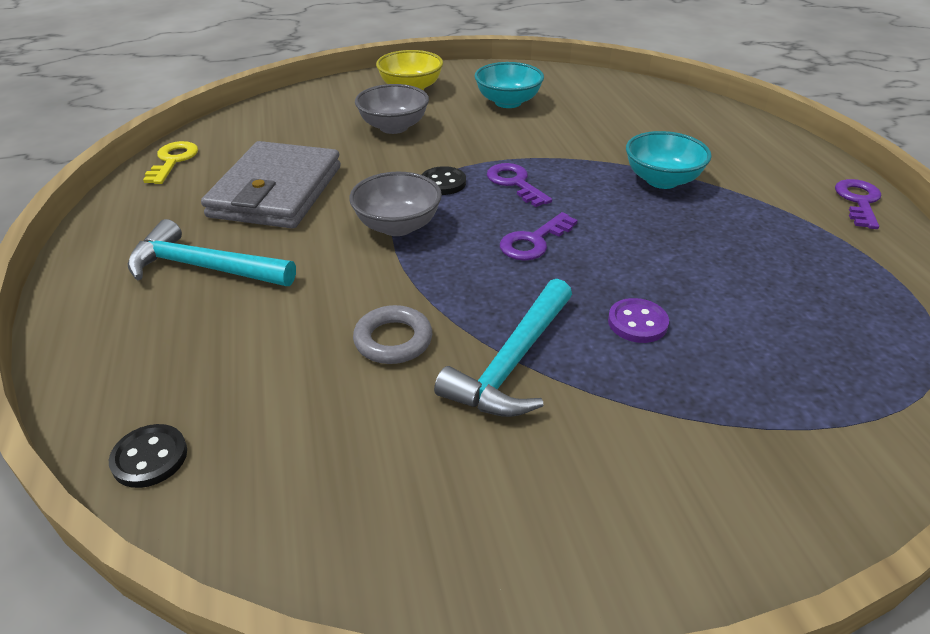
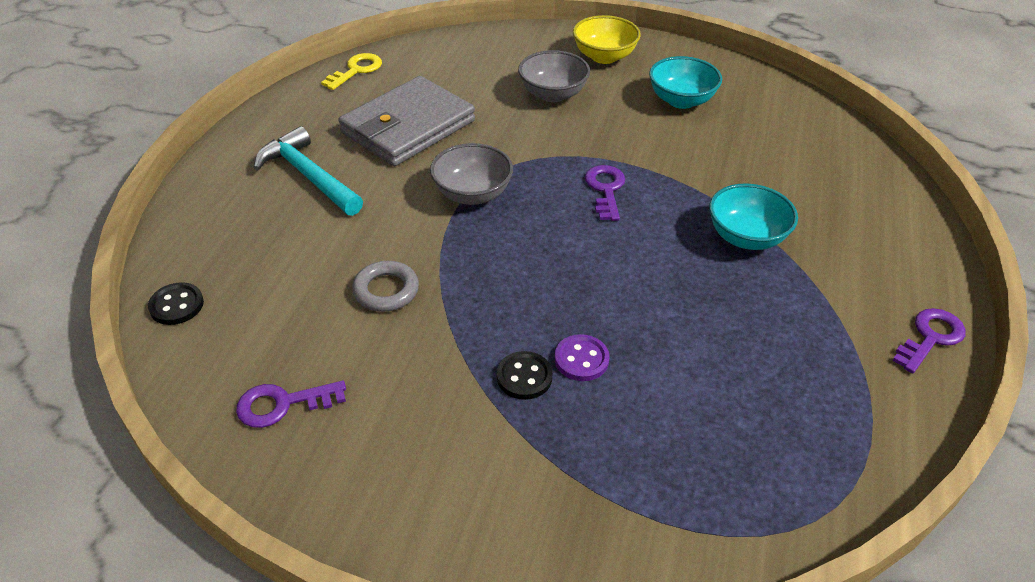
camera: 30 degrees right, 5 degrees up
(443, 183) = (544, 166): black button -> black button (524, 377)
(512, 363) = (453, 347): turquoise hammer -> none
(534, 241) = (568, 252): purple key -> purple key (283, 404)

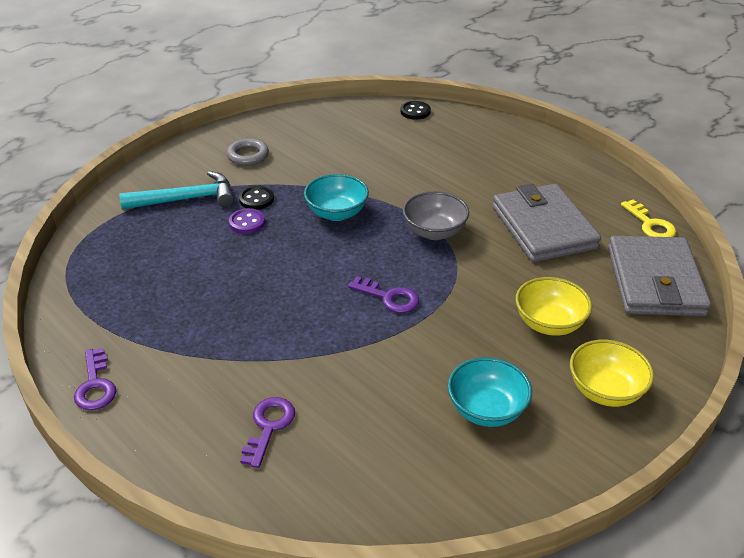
camera: 120 degrees right, 5 degrees down
(283, 404) = (316, 127): purple key -> purple key (269, 427)
(308, 176) = (507, 172): turquoise hammer -> turquoise hammer (186, 199)
(386, 290) = (367, 174): grey ring -> grey ring (248, 155)
(446, 56) = (654, 281): none -> grey wallet
(553, 94) = (549, 323): grey bowl -> yellow bowl
(746, 237) = (273, 346): turquoise bowl -> turquoise bowl (337, 213)

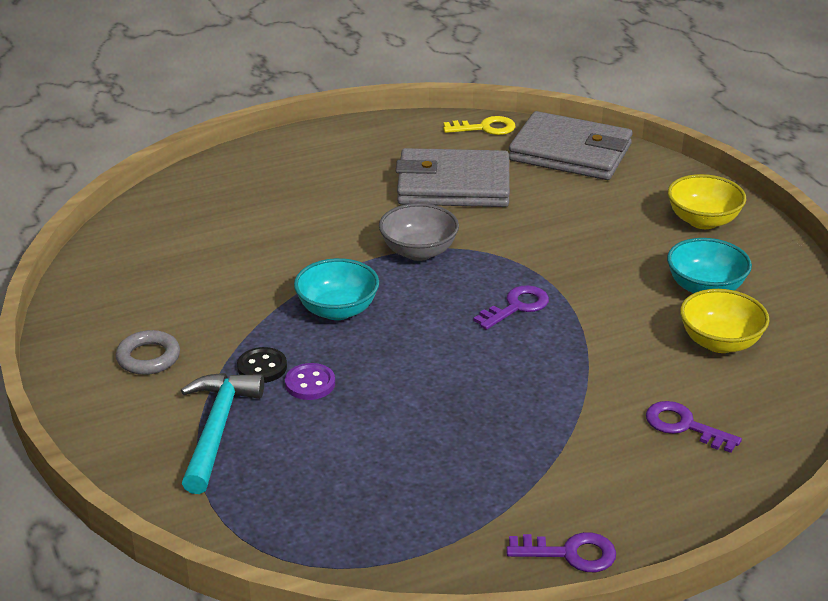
camera: 70 degrees left, 5 degrees down
(415, 111) = (155, 205): black button -> none
(549, 323) = (603, 223): yellow bowl -> yellow bowl (720, 342)

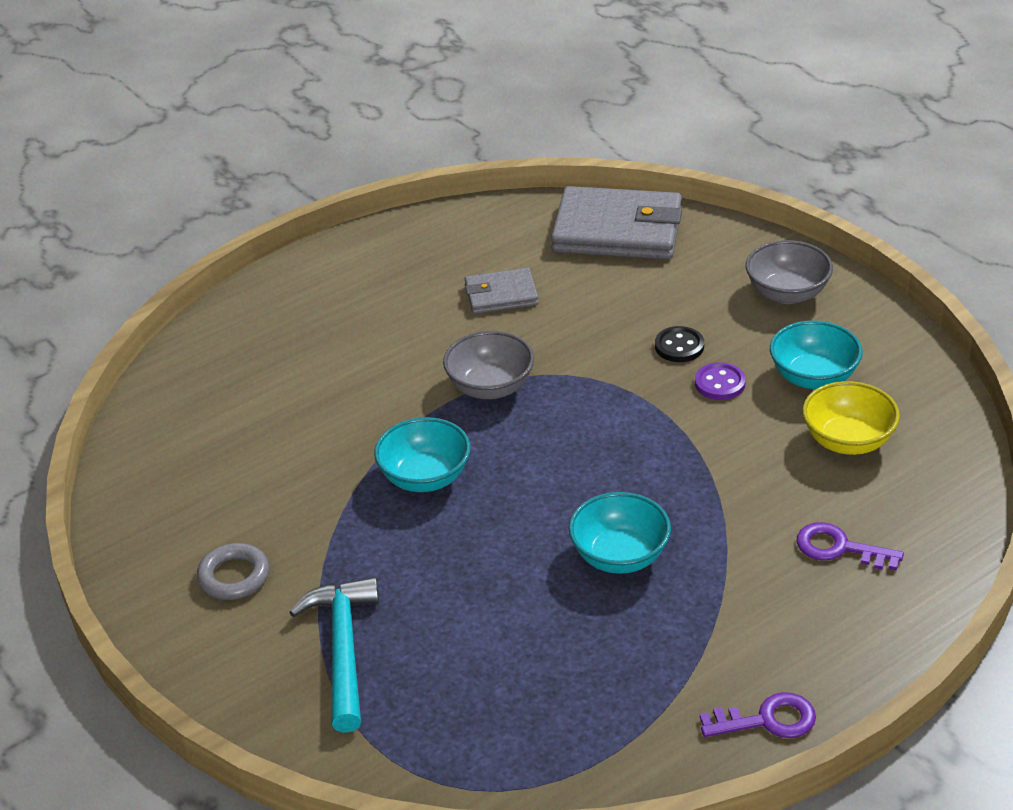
camera: 10 degrees left, 5 degrees up
(262, 367) = (366, 564): black button -> black button (679, 346)
(310, 383) = (426, 574): purple button -> purple button (720, 383)
(453, 185) = (501, 295): grey wallet -> grey wallet, size x0.53
(483, 398) = (620, 556): none -> turquoise bowl
(485, 128) = (513, 214): yellow key -> none
(516, 307) = (620, 437): purple key -> none
(703, 221) = (787, 293): yellow bowl -> grey bowl

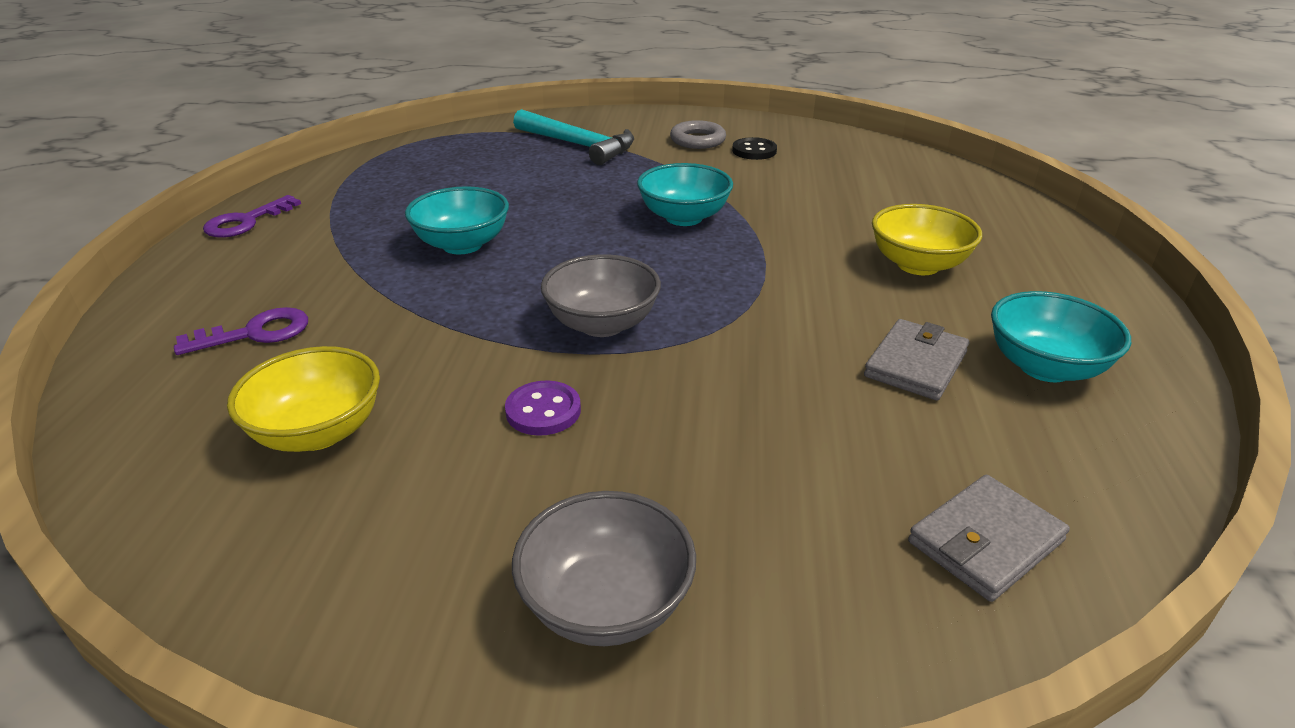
camera: 130 degrees right, 5 degrees down
(369, 340) = (918, 265): none -> yellow bowl
(490, 387) = (754, 287): grey bowl -> grey bowl (602, 324)
(617, 231) = (985, 541): grey wallet -> grey wallet, size x0.53
(679, 346) = (646, 425): black button -> black button (754, 151)
(813, 377) = (431, 486): turquoise bowl -> turquoise bowl (1045, 367)

